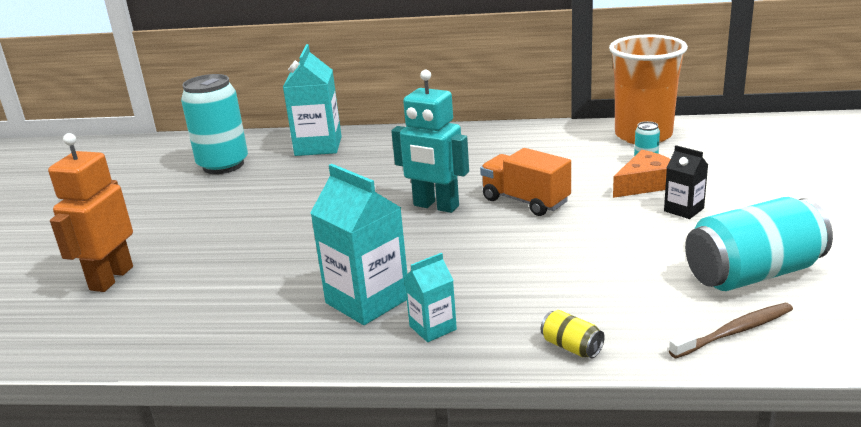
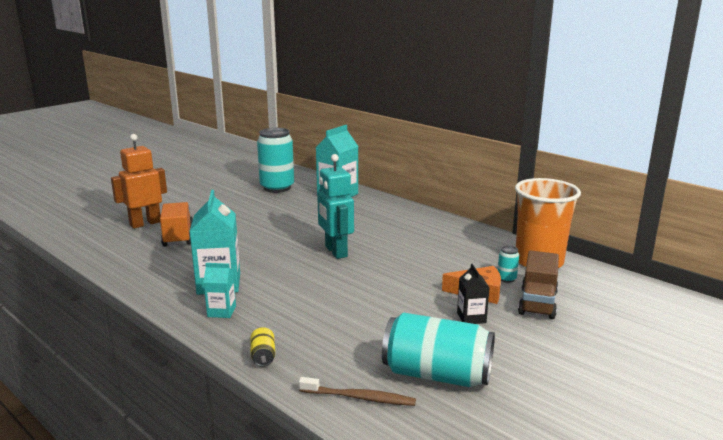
camera: 35 degrees right, 5 degrees down
(525, 201) = (387, 270): orange truck -> orange truck (178, 237)
(709, 172) = (537, 303): none -> brown truck

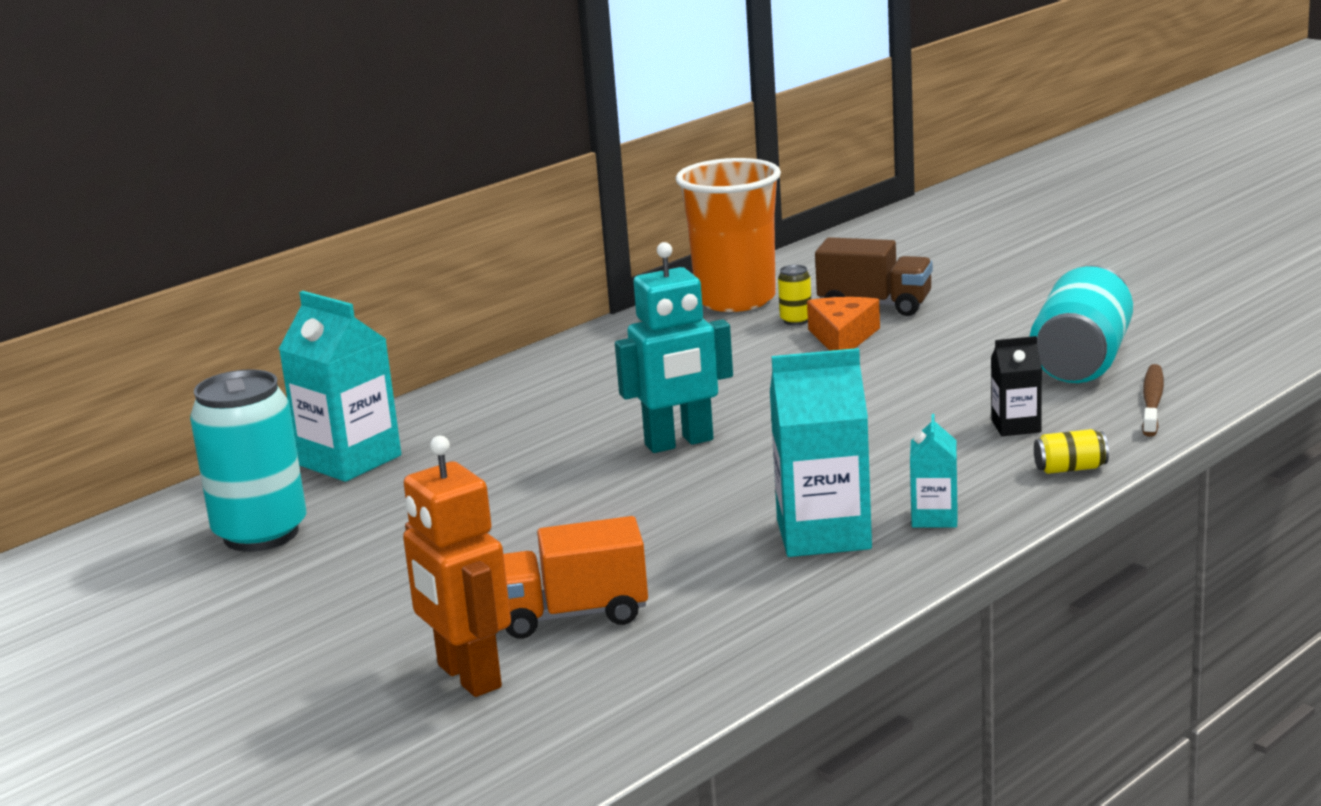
camera: 85 degrees left, 0 degrees up
(471, 318) = (925, 343): black carton -> black carton (1016, 426)
(506, 279) = (796, 320): turquoise can -> yellow can

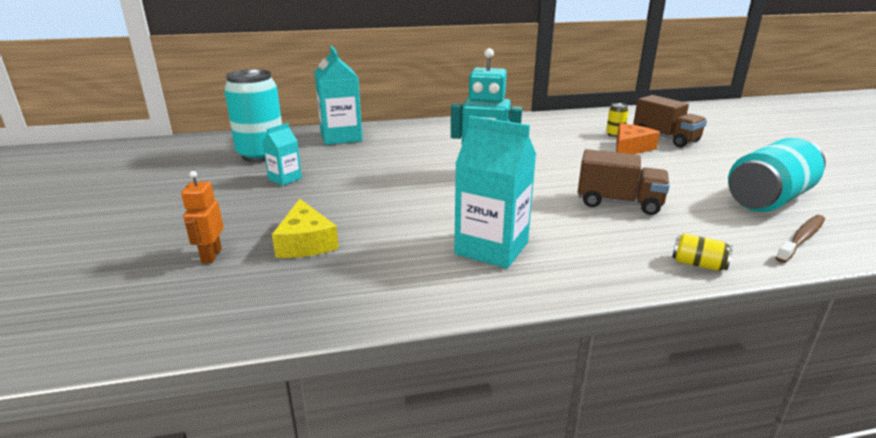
camera: 30 degrees right, 5 degrees up
(468, 677) = (211, 256): orange robot -> orange robot, size x0.56
(572, 615) = (305, 242): orange truck -> yellow cheese
(735, 300) = (595, 119): orange cup -> none
(912, 426) = (619, 203): none -> brown truck
(934, 517) = (570, 263): turquoise carton -> turquoise carton (285, 179)
(1016, 426) = (685, 224): black carton -> none

